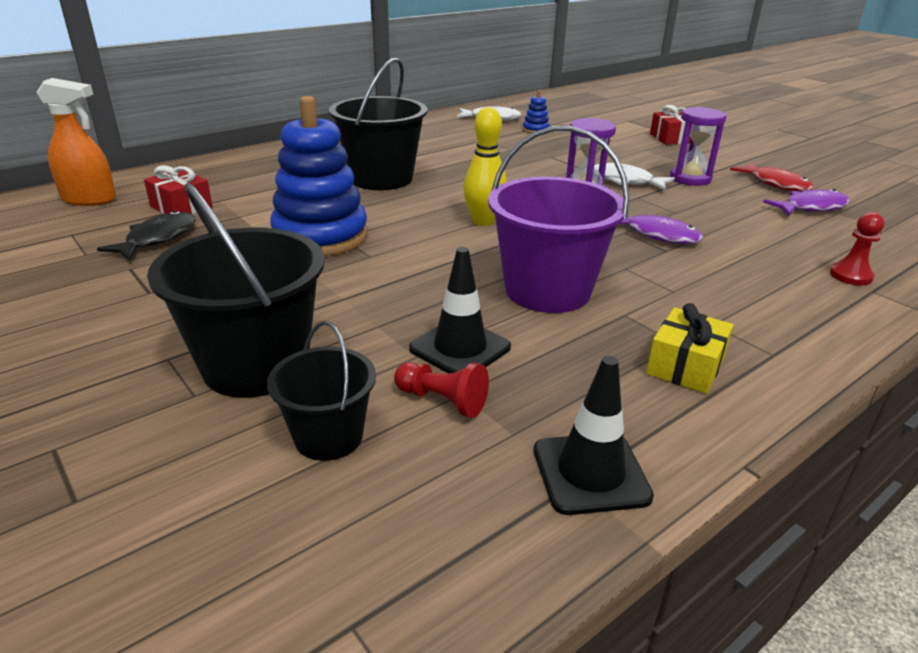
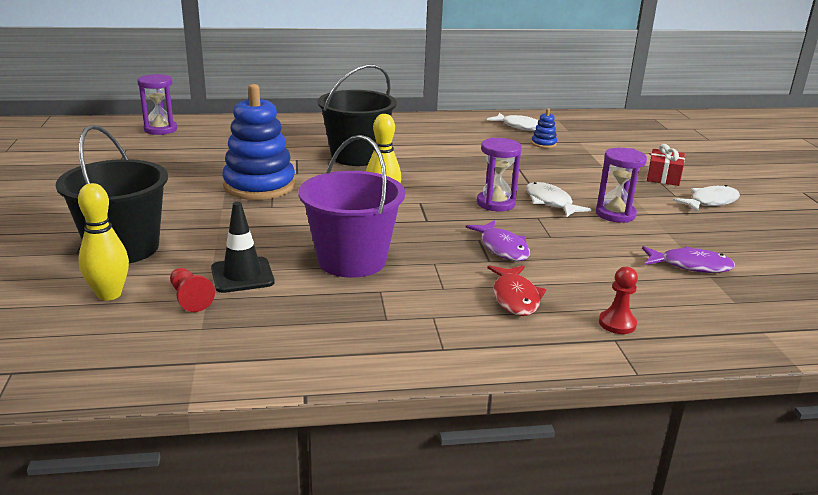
camera: 30 degrees right, 5 degrees down
(89, 199) = (160, 129): orange spray bottle -> purple hourglass
(158, 239) = (166, 163): black fish -> none
(181, 207) = (204, 146): red gift -> none
(328, 437) = (109, 294): black bucket -> yellow bowling pin
(590, 473) = (211, 361): black traffic cone -> none
(685, 366) = (365, 333): yellow gift -> none
(735, 151) = (710, 202): none -> white fish
(775, 184) = (695, 238): red fish -> red fish (515, 297)

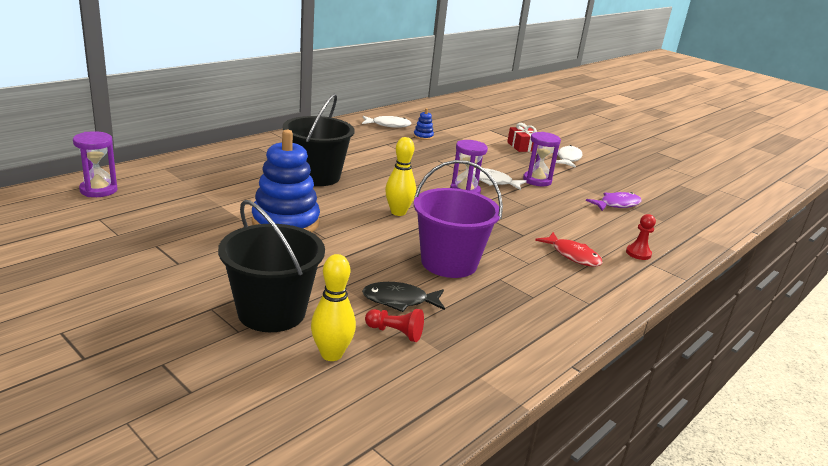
camera: 40 degrees left, 0 degrees up
(242, 275) = (399, 300): black traffic cone -> black fish
(502, 248) = (516, 223): purple fish -> none

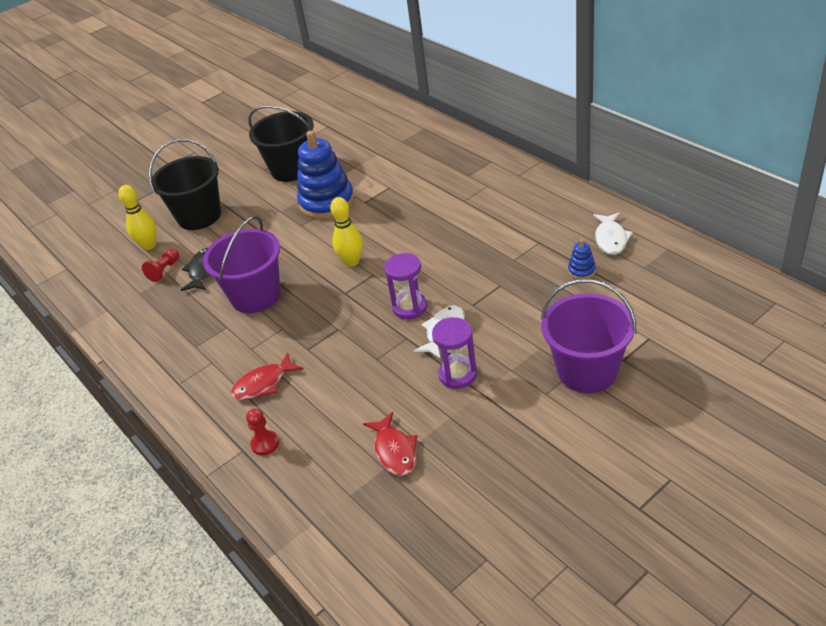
camera: 105 degrees right, 15 degrees up
(98, 190) = (374, 113): purple hourglass -> none
(316, 176) = (426, 205): black bucket -> black bucket (292, 169)
(522, 146) = (587, 371): red gift -> purple bucket
(568, 158) = (555, 421): white fish -> none
(617, 204) = (394, 451): purple fish -> red fish

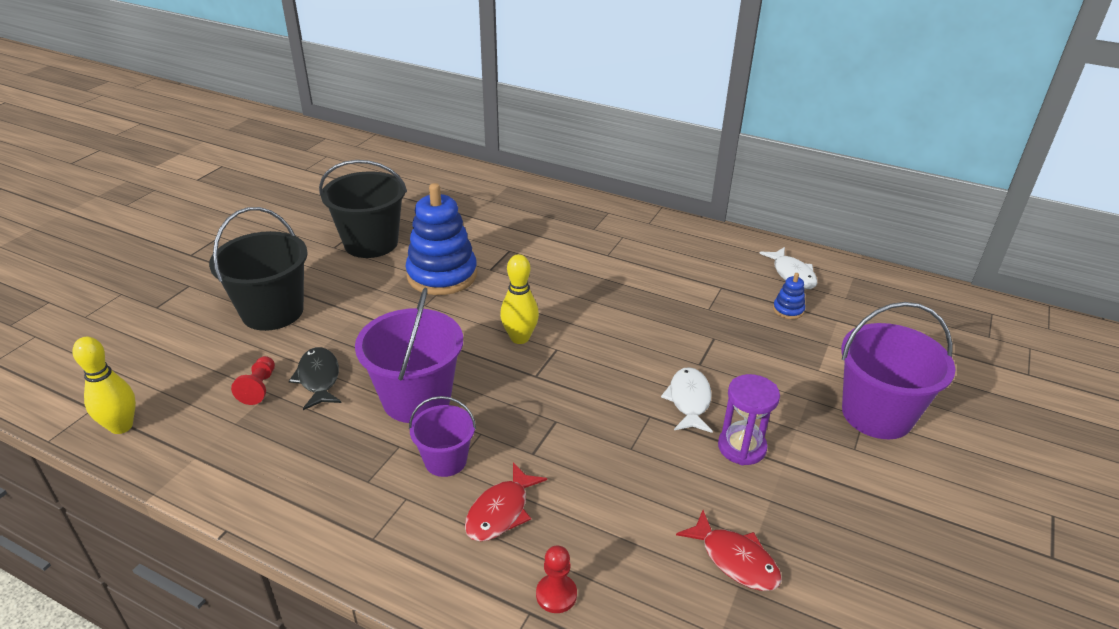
camera: 30 degrees left, 5 degrees down
(149, 245) = (215, 358): yellow bowling pin -> yellow bowling pin (121, 426)
(249, 342) = (445, 460): none -> purple bucket
(410, 307) = (629, 379): purple hourglass -> none

